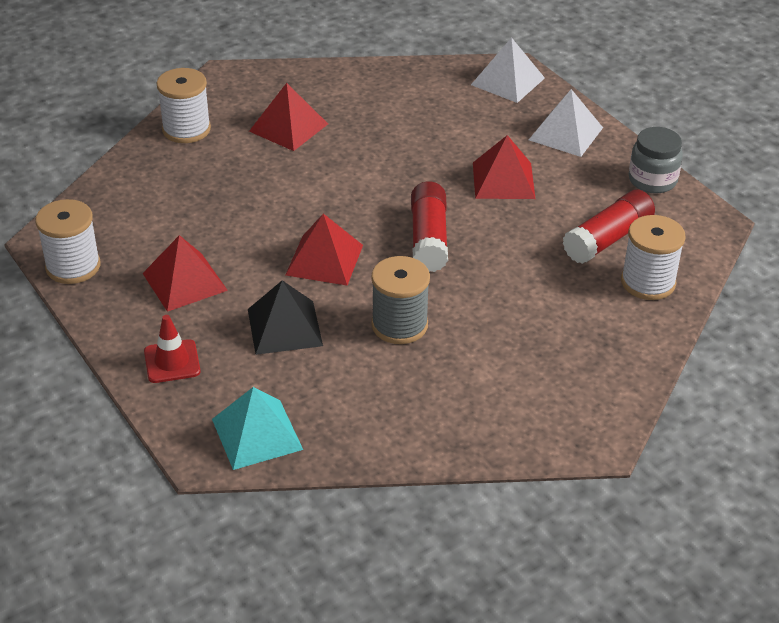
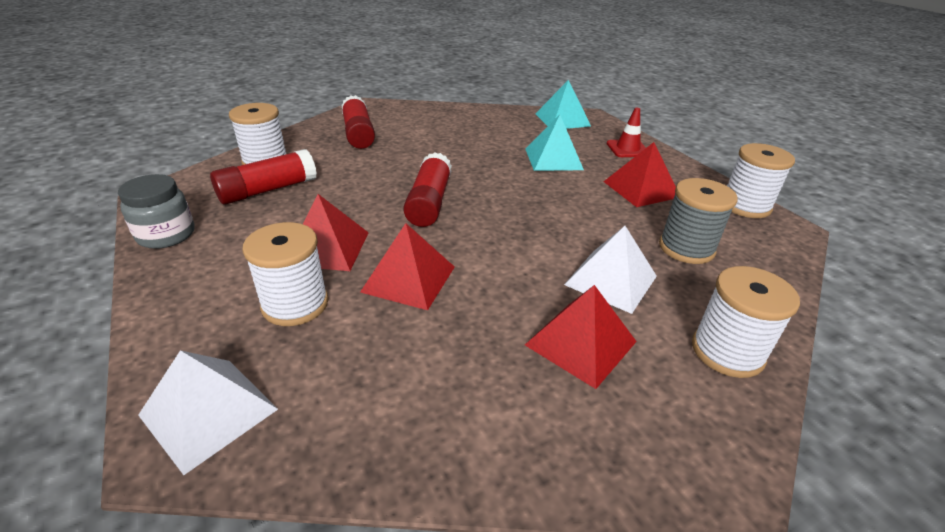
camera: 175 degrees left, 5 degrees down
(285, 327) = (553, 159): black pyramid -> turquoise pyramid
(324, 260) = (525, 194): red pyramid -> red pyramid (409, 279)
(399, 325) = (469, 154): grey spool -> grey spool (686, 248)
(499, 136) = (295, 304): none -> white spool
(566, 133) = (205, 300): white pyramid -> white pyramid (610, 280)
(569, 354) = (358, 133): none -> red glue stick

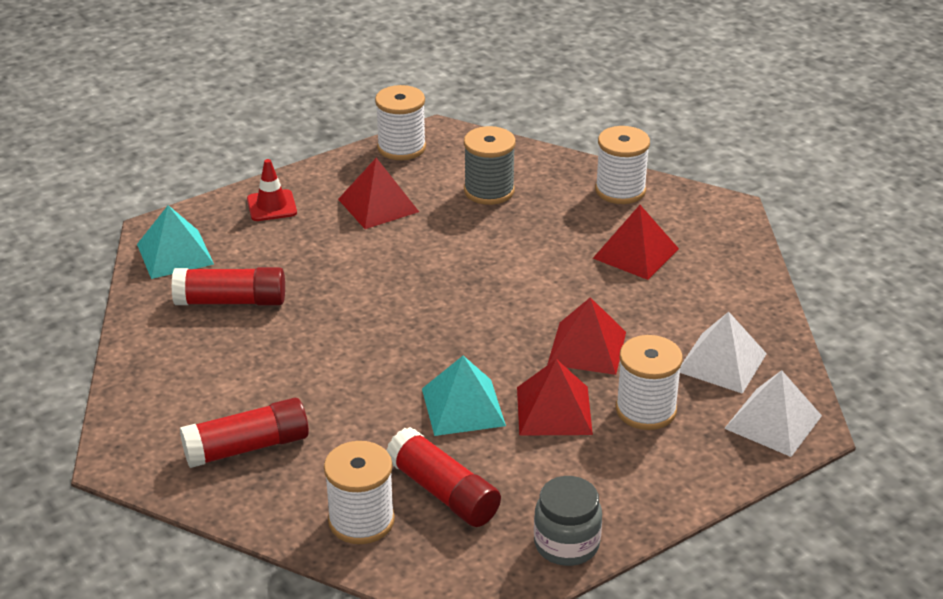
camera: 95 degrees left, 0 degrees up
(429, 202) = (442, 351): red glue stick -> red glue stick (231, 301)
(553, 159) = (310, 263): turquoise pyramid -> turquoise pyramid (463, 407)
(610, 280) = (551, 235): white pyramid -> white pyramid (721, 362)

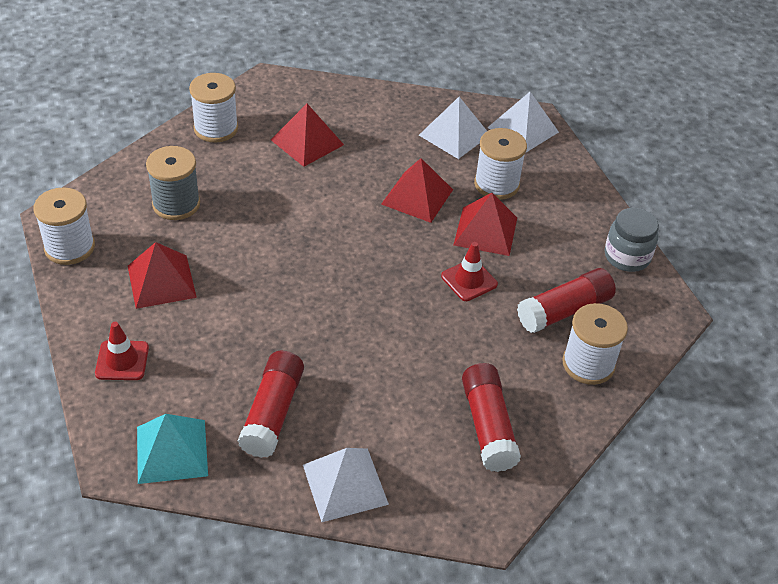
camera: 80 degrees left, 10 degrees up
(154, 360) = (345, 484): none -> white pyramid
(463, 407) = (469, 280): turquoise pyramid -> red traffic cone

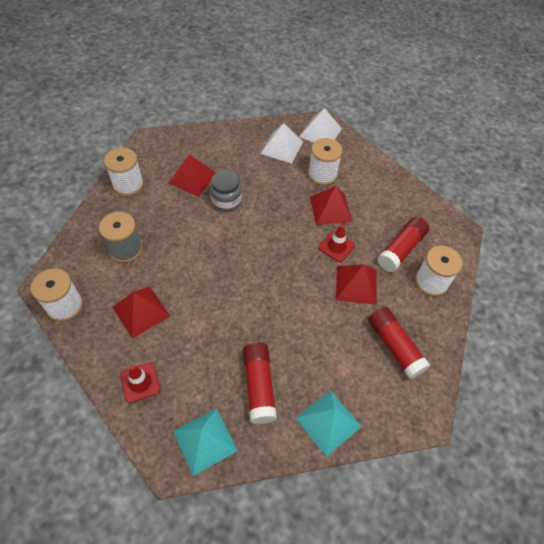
camera: 20 degrees left, 10 degrees up
(345, 484) = (328, 422): white pyramid -> turquoise pyramid
(417, 197) = (279, 197): red pyramid -> red pyramid (356, 285)
(627, 257) = (418, 201): grey jar -> grey jar (226, 201)

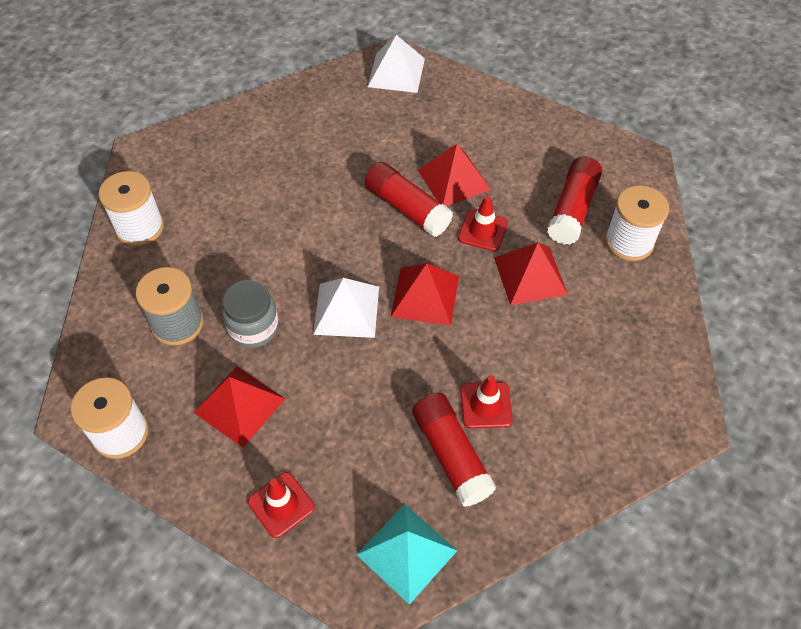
camera: 15 degrees left, 0 degrees up
(192, 178) = (234, 190): red pyramid -> red pyramid (425, 296)
(226, 201) = (299, 210): grey jar -> grey jar (253, 327)
(282, 147) = (348, 109): white pyramid -> white pyramid (346, 310)
(294, 360) = (486, 405): none -> red traffic cone
(322, 174) = (423, 133): white spool -> none
(328, 422) = (564, 472): turquoise pyramid -> none
(394, 346) = (613, 343): red glue stick -> red glue stick (407, 208)

